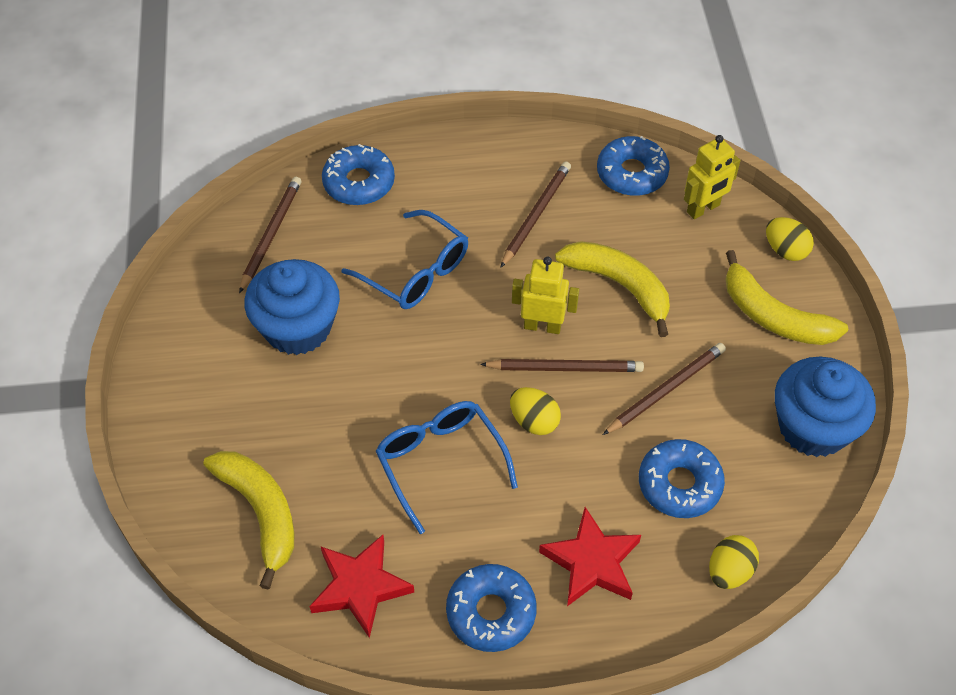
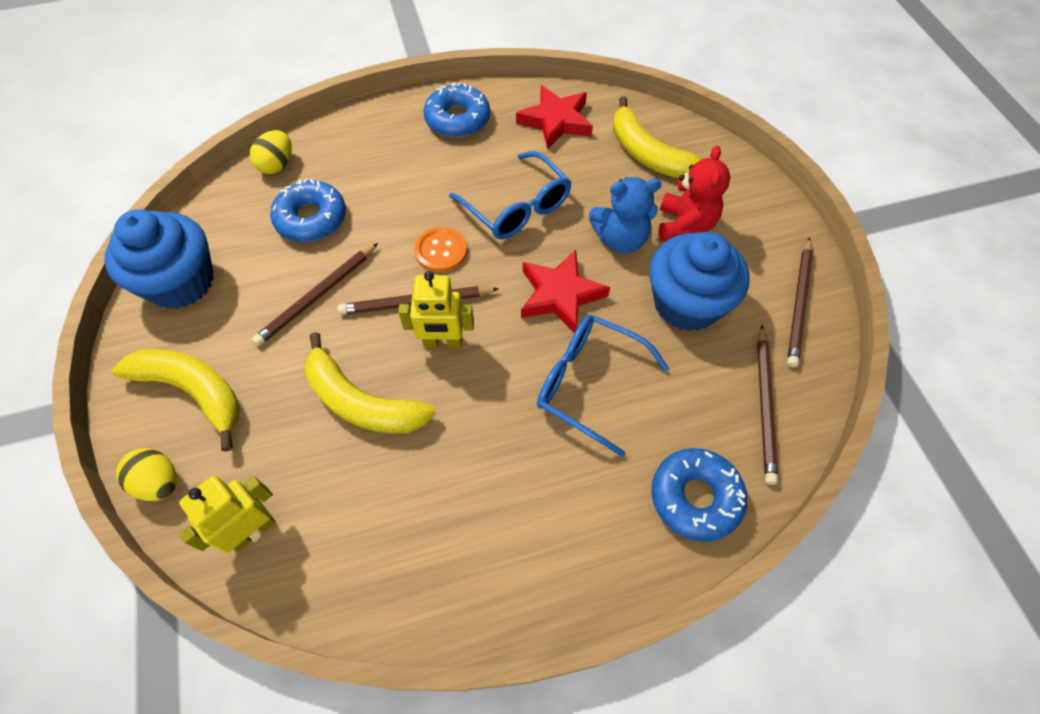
camera: 170 degrees right, 5 degrees up
(261, 411) = (684, 225): none -> red teddy bear
(337, 405) = (620, 239): none -> blue teddy bear
(534, 421) = (441, 251): yellow egg -> orange button
(536, 215) = (466, 485): brown pencil -> brown pencil (799, 304)
(591, 562) = (385, 157): red star -> red star (560, 295)
(632, 173) = (344, 576): blue donut -> none

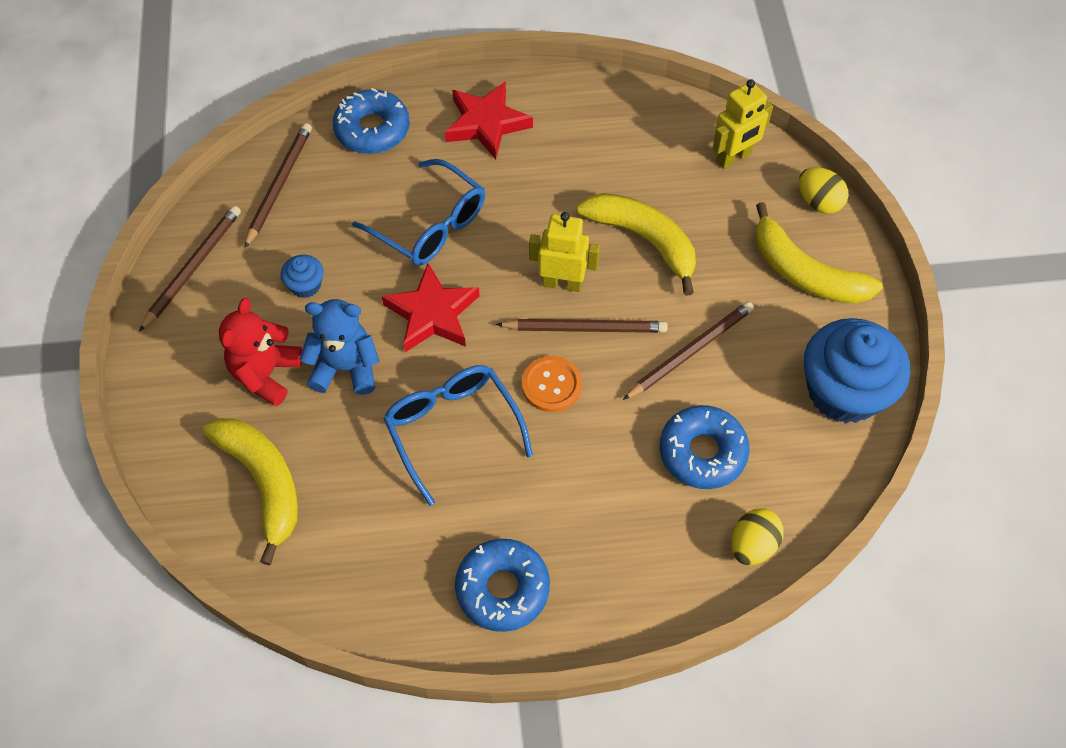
camera: 170 degrees left, 0 degrees up
(556, 121) = (366, 562): red star -> red star (486, 124)
(686, 303) = (305, 285): blue cupcake -> blue cupcake, size x0.44

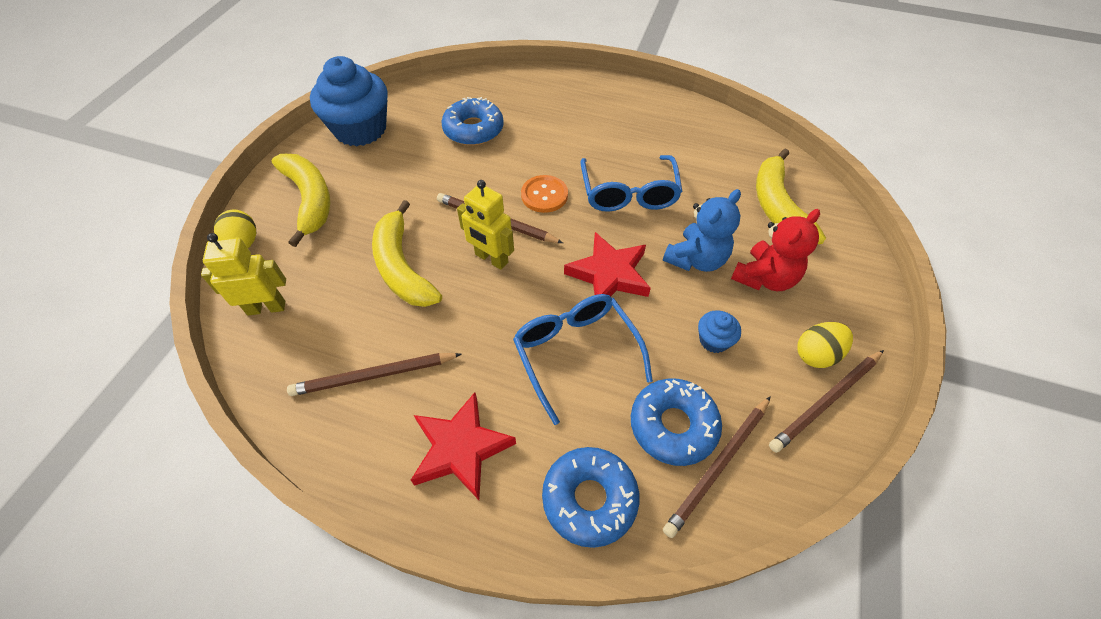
camera: 155 degrees left, 5 degrees down
(345, 368) = (696, 259): blue teddy bear -> blue teddy bear turned 75 degrees counterclockwise
(502, 589) = (635, 110): blue donut -> blue donut (673, 425)
(690, 351) = (434, 181): brown pencil -> brown pencil (374, 376)
(752, 545) = (481, 85): yellow egg -> yellow egg (816, 354)

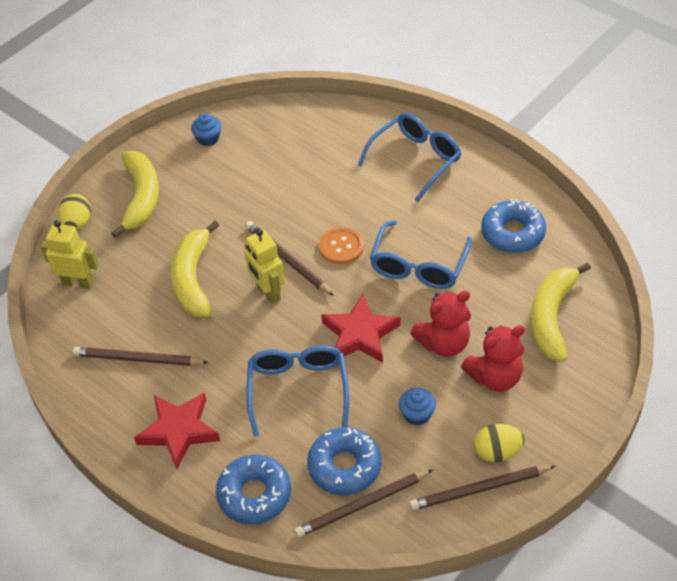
camera: 25 degrees right, 5 degrees down
(360, 129) = (208, 138): blue cupcake -> blue cupcake, size x0.44
(473, 129) = (308, 164): blue donut -> blue donut (512, 233)
(572, 103) = (416, 159): none -> blue glasses
(696, 259) = (444, 343): blue teddy bear -> red teddy bear

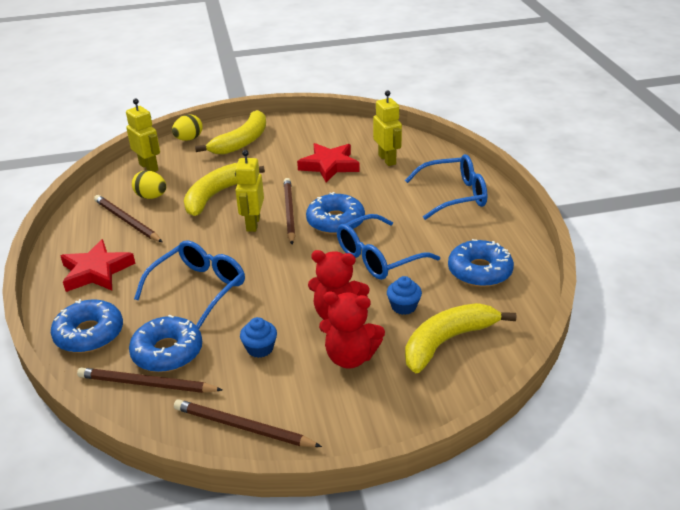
camera: 35 degrees right, 15 degrees down
(208, 138) = (322, 129): blue cupcake -> blue cupcake (403, 306)
(314, 147) = (387, 160): none -> yellow robot
(341, 247) = (335, 221): orange button -> blue donut
(360, 334) = (283, 277): red star -> red star (329, 166)
(497, 452) = (289, 409): yellow egg -> yellow egg (151, 197)

